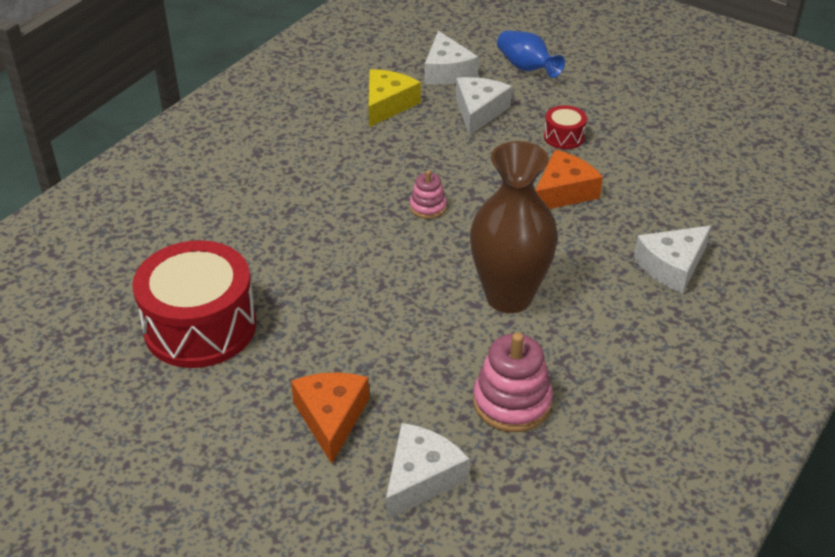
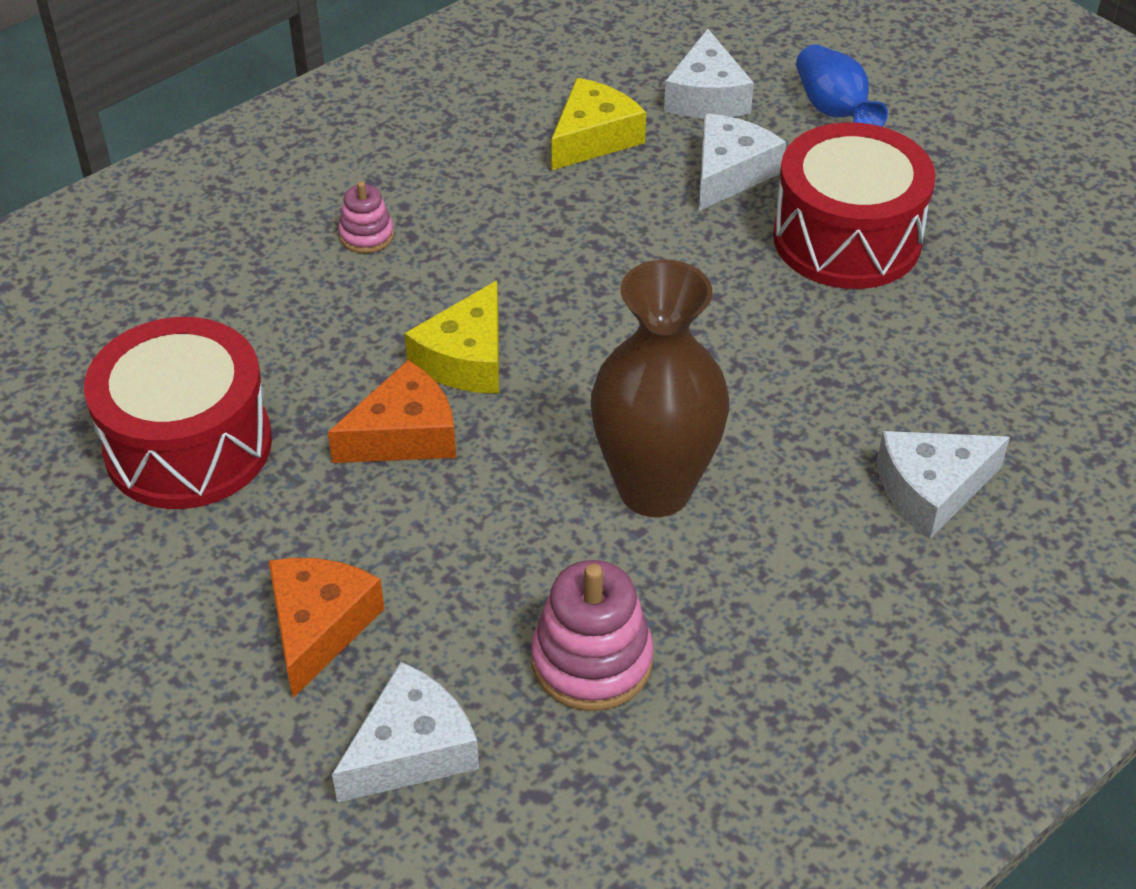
camera: 15 degrees right, 5 degrees up
(360, 243) = (466, 358): none -> yellow cheese
(428, 207) = (589, 318): pink stacking toy -> pink stacking toy (366, 235)
(563, 192) = (809, 332): orange cheese -> orange cheese (404, 434)
(564, 137) = (847, 238): red drum -> red drum, size x2.26

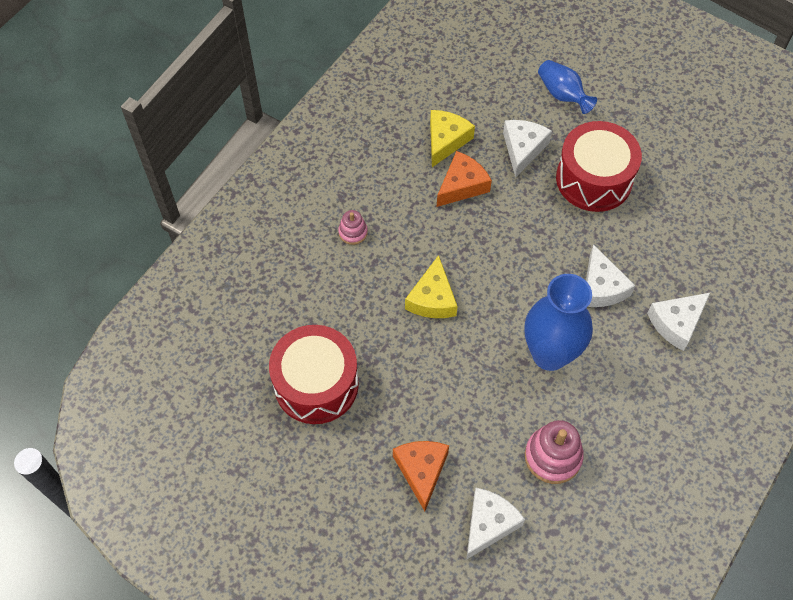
camera: 15 degrees left, 15 degrees up
(404, 434) = (419, 352): orange cheese -> orange cheese (462, 185)
(654, 489) = (549, 354): brown vase -> blue vase
(706, 96) = (494, 99): white cheese -> white cheese (601, 287)

